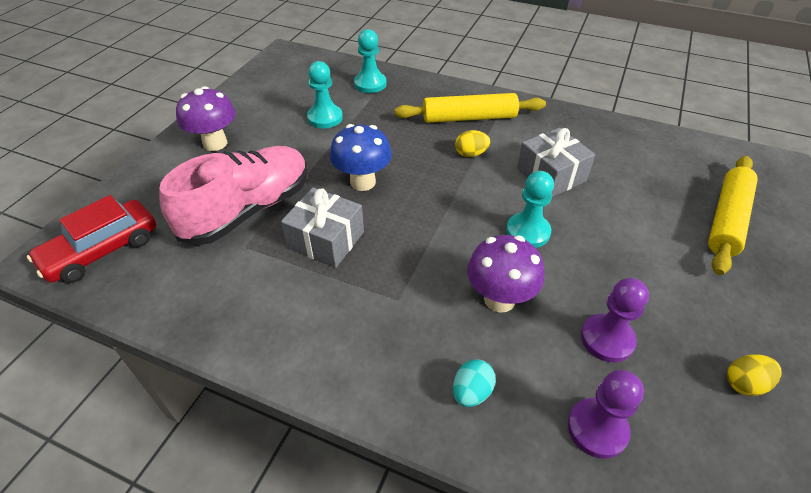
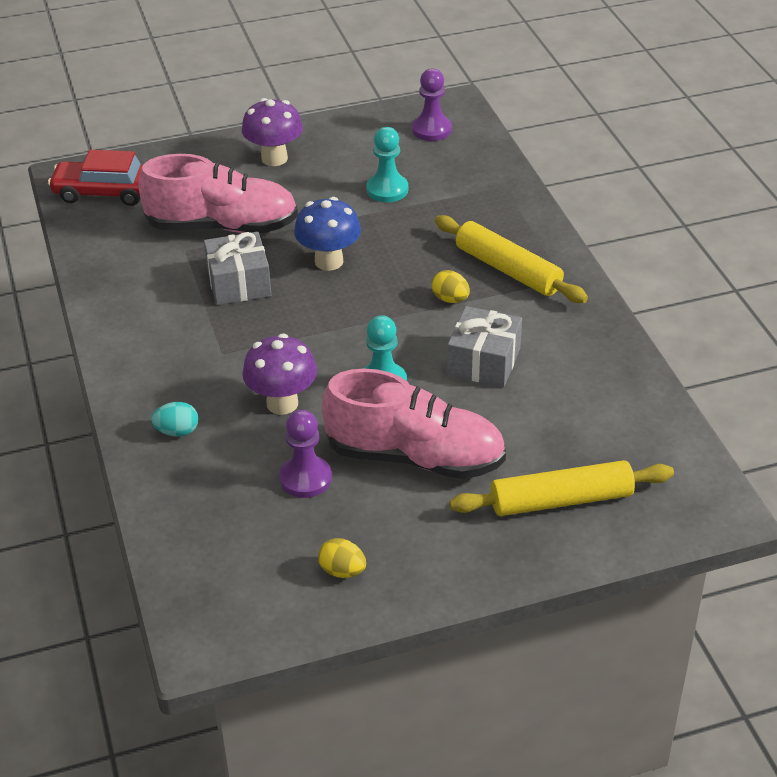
camera: 50 degrees right, 5 degrees down
(370, 84) = (477, 182): turquoise pawn -> none
(597, 429) = (211, 506): purple pawn -> purple pawn (431, 130)
(628, 262) = (415, 457): none -> pink shoe

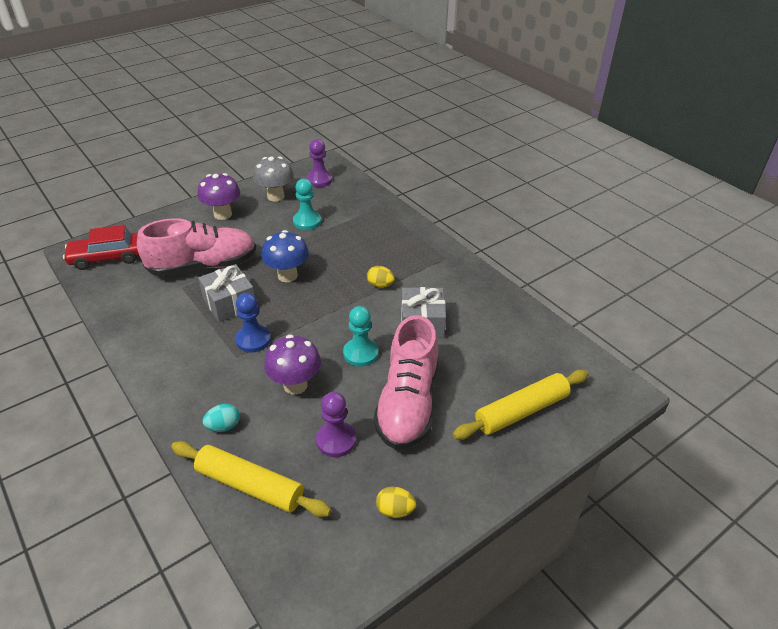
camera: 20 degrees left, 0 degrees up
(251, 336) = (253, 340): none -> blue pawn
(358, 144) = (276, 196): none -> grey mushroom
(415, 457) = (408, 403): pink shoe -> pink shoe turned 105 degrees clockwise
(508, 269) = (408, 258): yellow rolling pin -> yellow rolling pin (250, 485)

